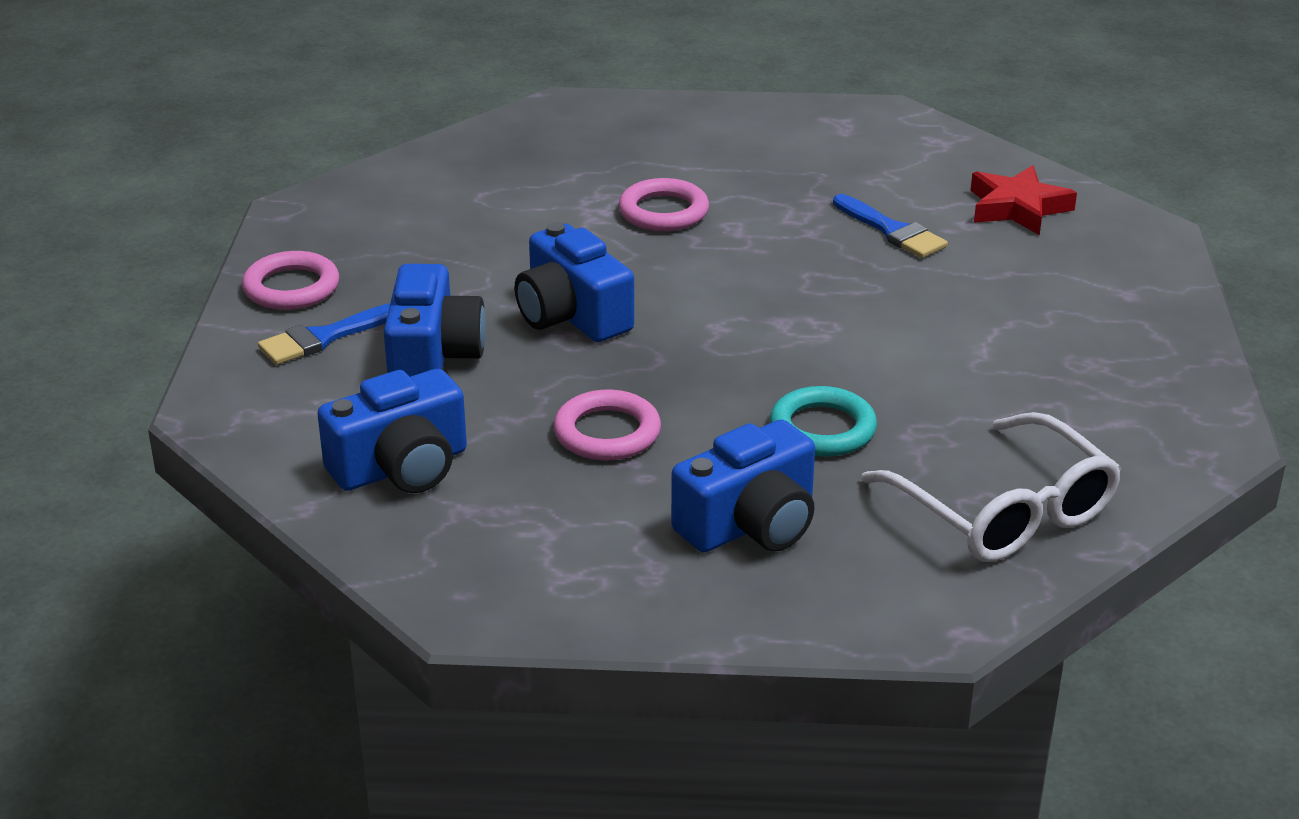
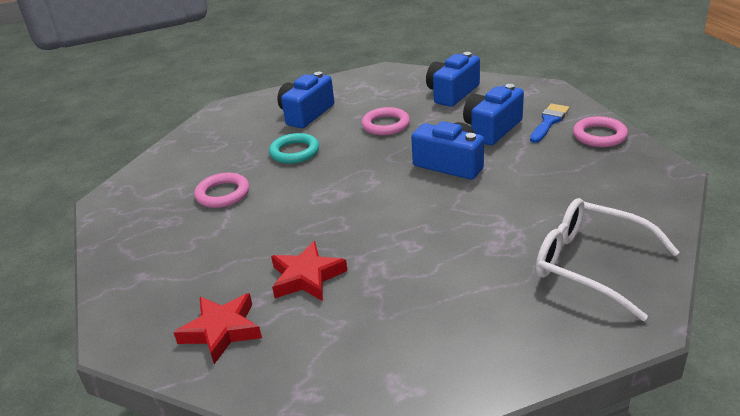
camera: 160 degrees right, 0 degrees up
(433, 356) = (492, 129): blue camera -> blue camera turned 60 degrees clockwise
(663, 212) = (464, 242): pink ring -> pink ring (223, 194)
(892, 231) = (306, 277): blue brush -> red star
(1003, 511) = (206, 145): white glasses -> white glasses (591, 265)

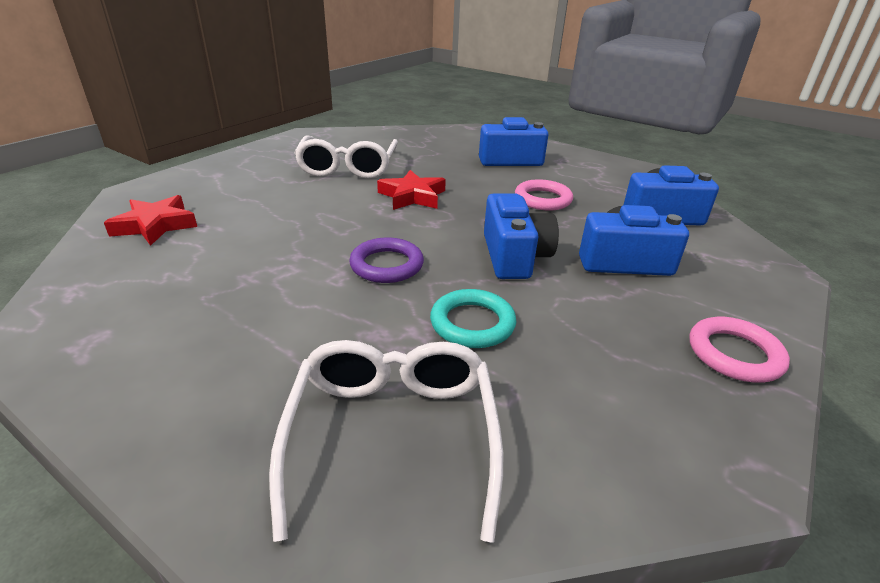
camera: 50 degrees right, 0 degrees up
(223, 194) = (348, 167): pink ring -> white glasses
(294, 152) = (442, 174): turquoise ring -> turquoise ring (472, 323)
(306, 277) = (250, 238): red star -> red star (412, 196)
(414, 219) = (387, 265): none -> purple ring
(549, 122) = (703, 299): blue brush -> none

